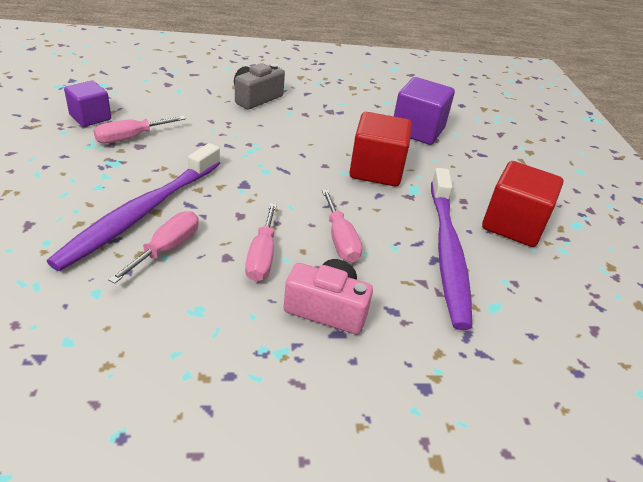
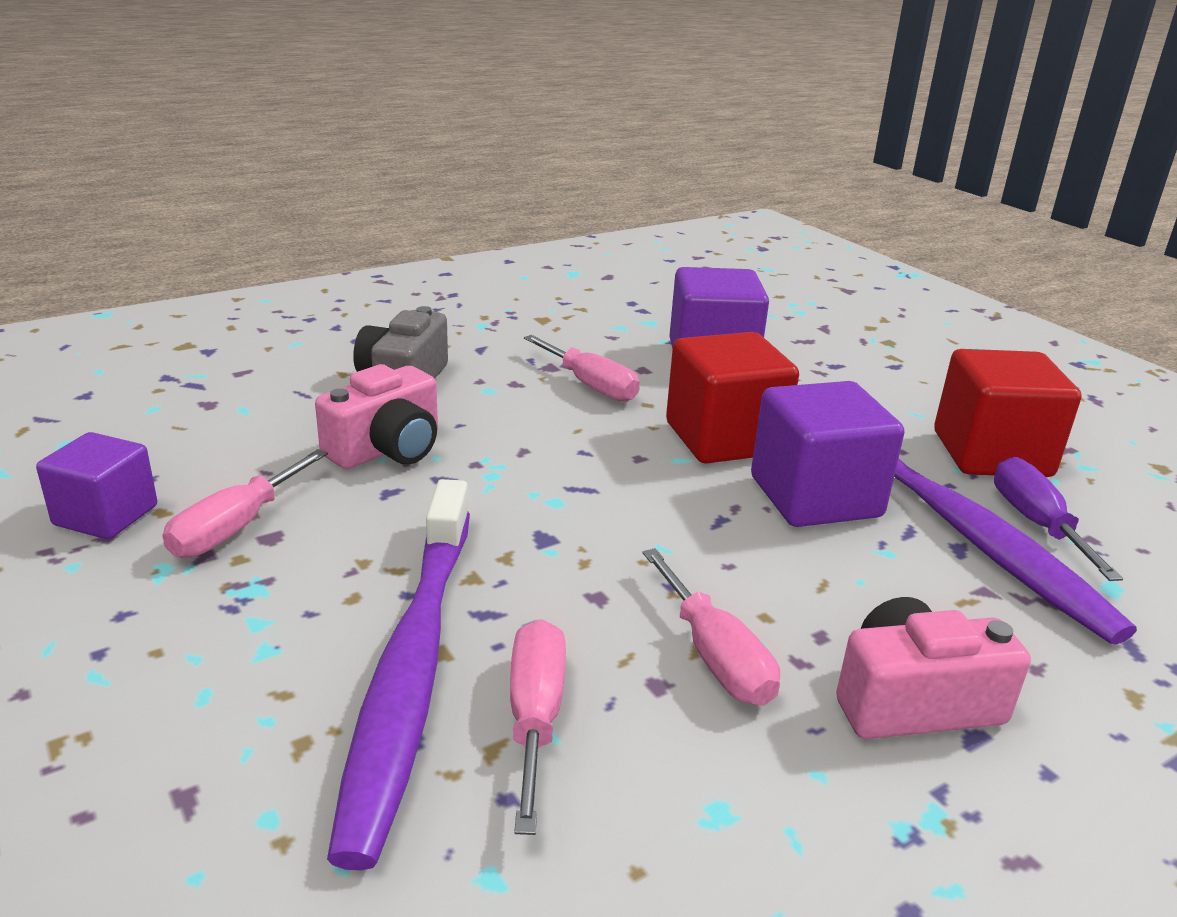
camera: 25 degrees left, 10 degrees down
(219, 125) = (387, 449): none -> pink camera
(340, 240) = (800, 573): pink screwdriver -> pink screwdriver (591, 385)
(389, 211) = (815, 497): none -> purple cube
(492, 264) = (1036, 523): none -> purple screwdriver

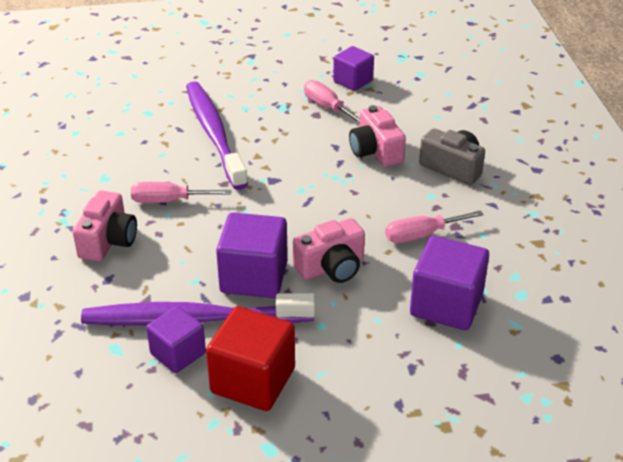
camera: 115 degrees right, 10 degrees up
(411, 668) = (214, 134): purple toothbrush -> purple toothbrush turned 45 degrees clockwise
(535, 717) = (171, 153): pink screwdriver -> none
(724, 438) = (331, 267): red cube -> pink camera
(1036, 523) = (178, 353): purple screwdriver -> purple cube

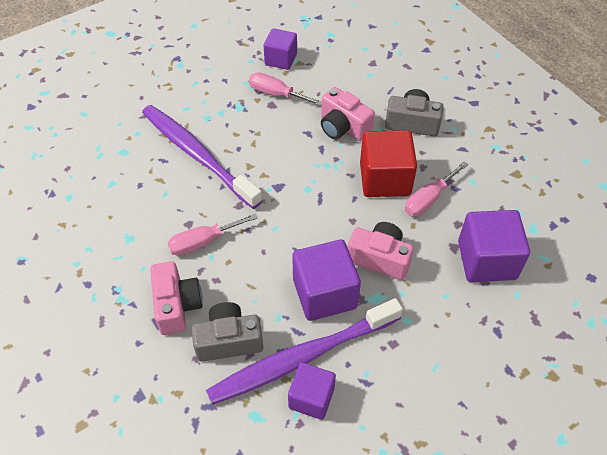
camera: 25 degrees left, 15 degrees up
(135, 283) = (229, 340): none -> grey camera
(253, 380) = (388, 398): red cube -> red cube (385, 179)
(331, 267) = (379, 258): pink camera -> pink camera turned 105 degrees counterclockwise

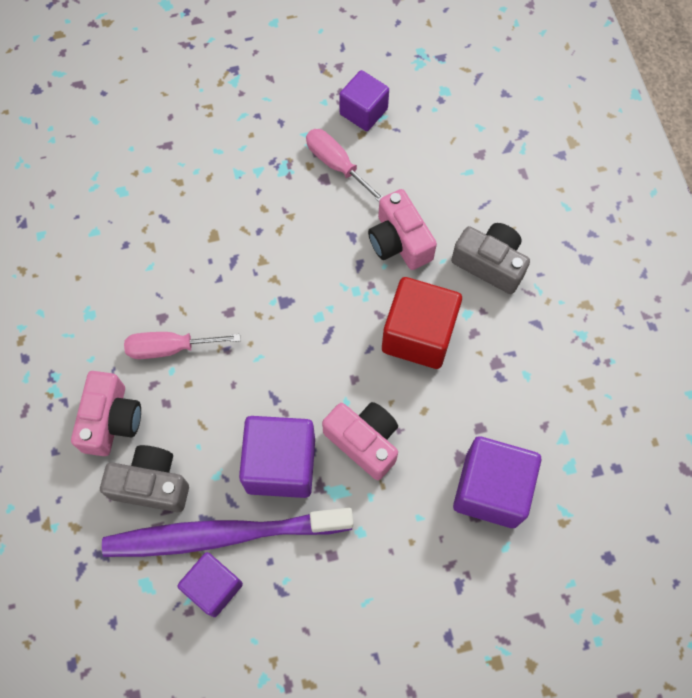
camera: 20 degrees right, 15 degrees up
(197, 155) = (207, 224): purple toothbrush -> none
(428, 199) = (459, 381): pink screwdriver -> none

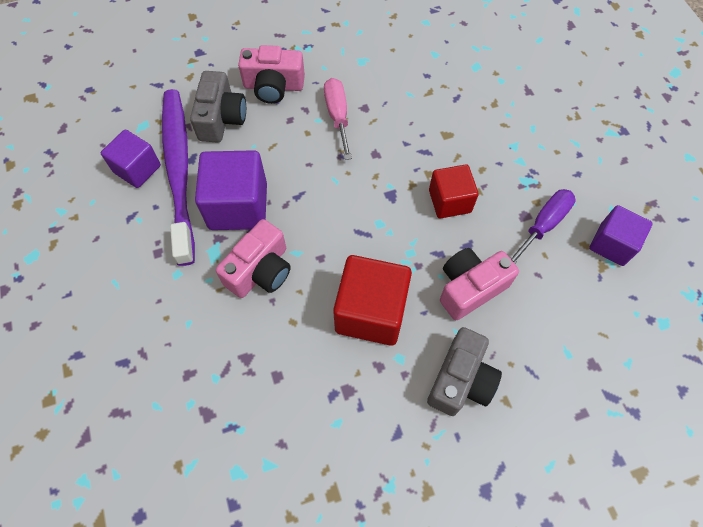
camera: 85 degrees right, 5 degrees down
(299, 245) = (449, 201): none -> red cube
(336, 165) = (543, 225): pink screwdriver -> purple screwdriver
(491, 489) = (214, 389): purple cube -> none

